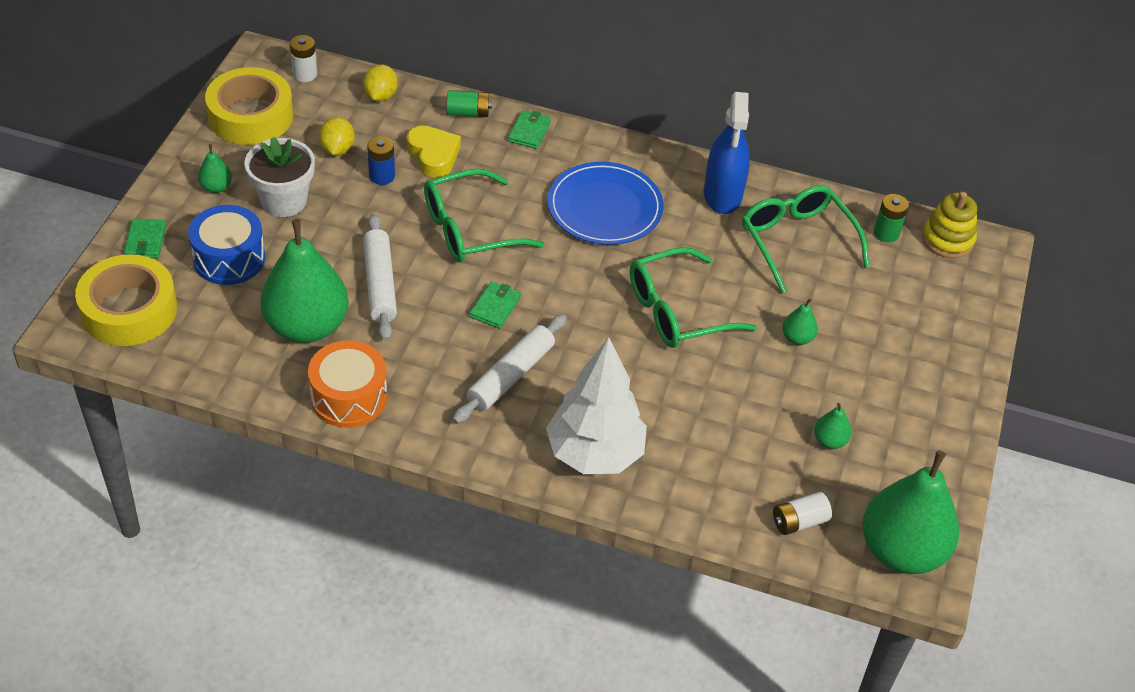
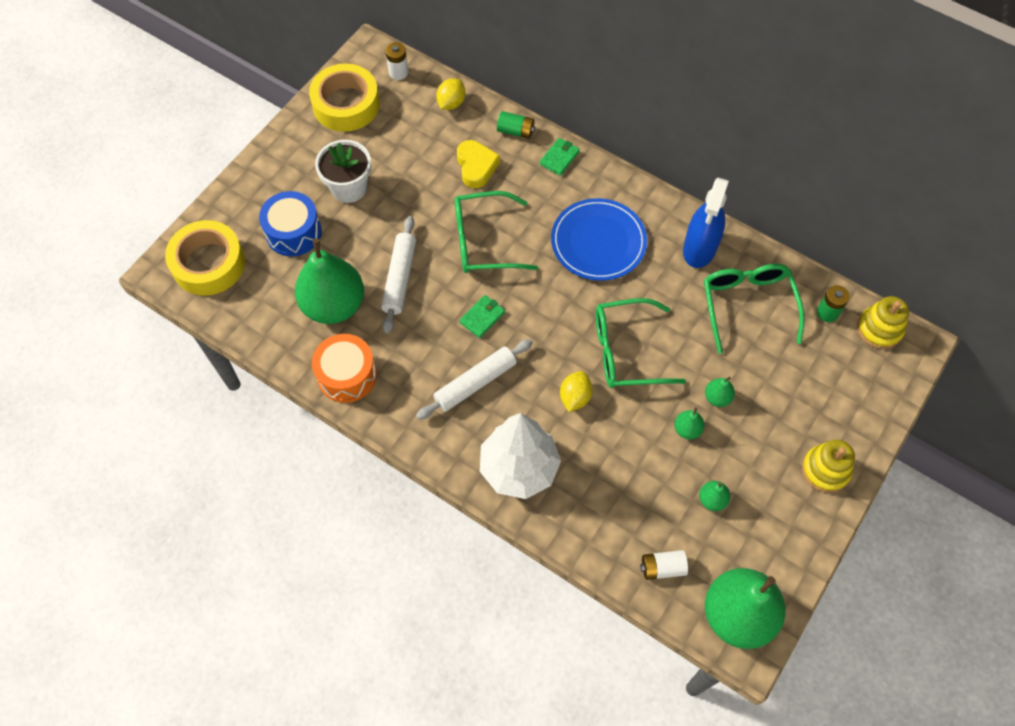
camera: 20 degrees right, 15 degrees up
(145, 241) = (237, 204): green wallet -> none
(216, 187) = (302, 165): green pear -> green pear (687, 429)
(337, 149) = (403, 147): yellow lemon -> yellow lemon (575, 397)
(382, 176) = (430, 179): blue battery -> none
(942, 386) = (825, 470): none -> yellow stacking toy

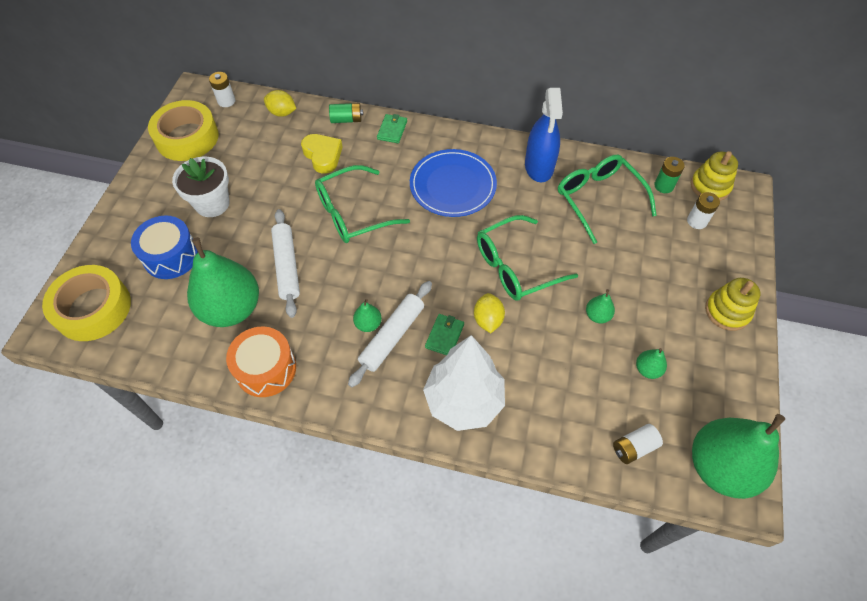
camera: 20 degrees left, 5 degrees down
(451, 103) = (282, 113): yellow lemon -> yellow lemon turned 75 degrees counterclockwise
(482, 317) = (376, 277): green wallet -> green wallet (444, 336)
(717, 397) = (610, 280): green pear -> green pear (368, 324)
(843, 363) = (697, 221): none -> white battery

